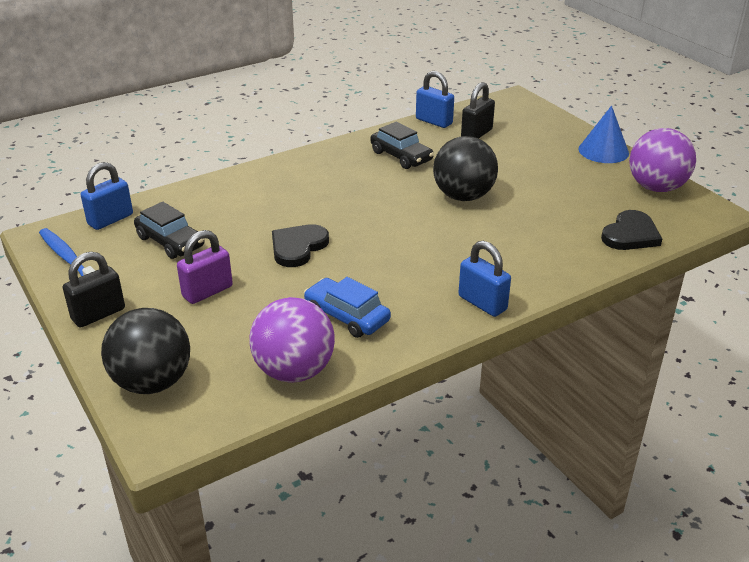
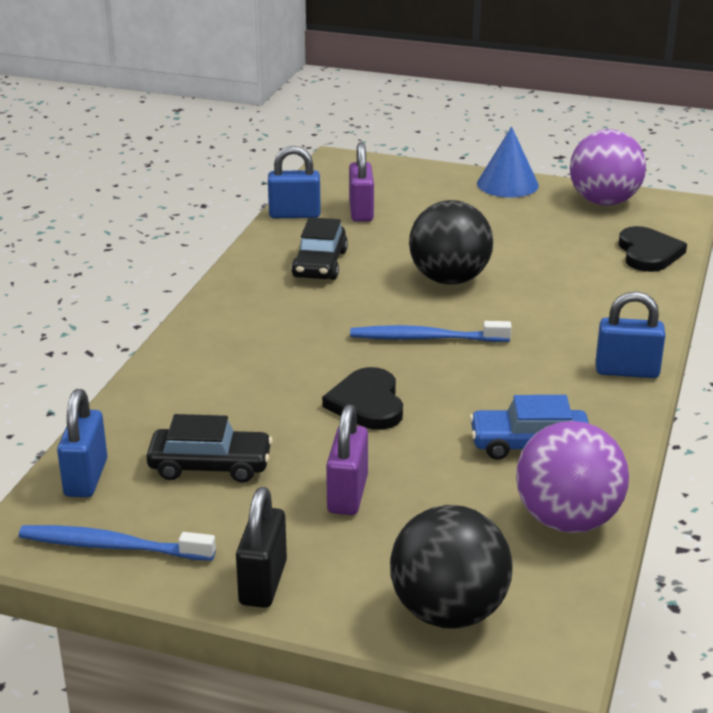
camera: 40 degrees left, 5 degrees down
(391, 225) = (426, 338): none -> blue toothbrush
(401, 156) = (320, 264): black car -> black car turned 90 degrees clockwise
(476, 134) = (361, 212): black padlock -> purple padlock

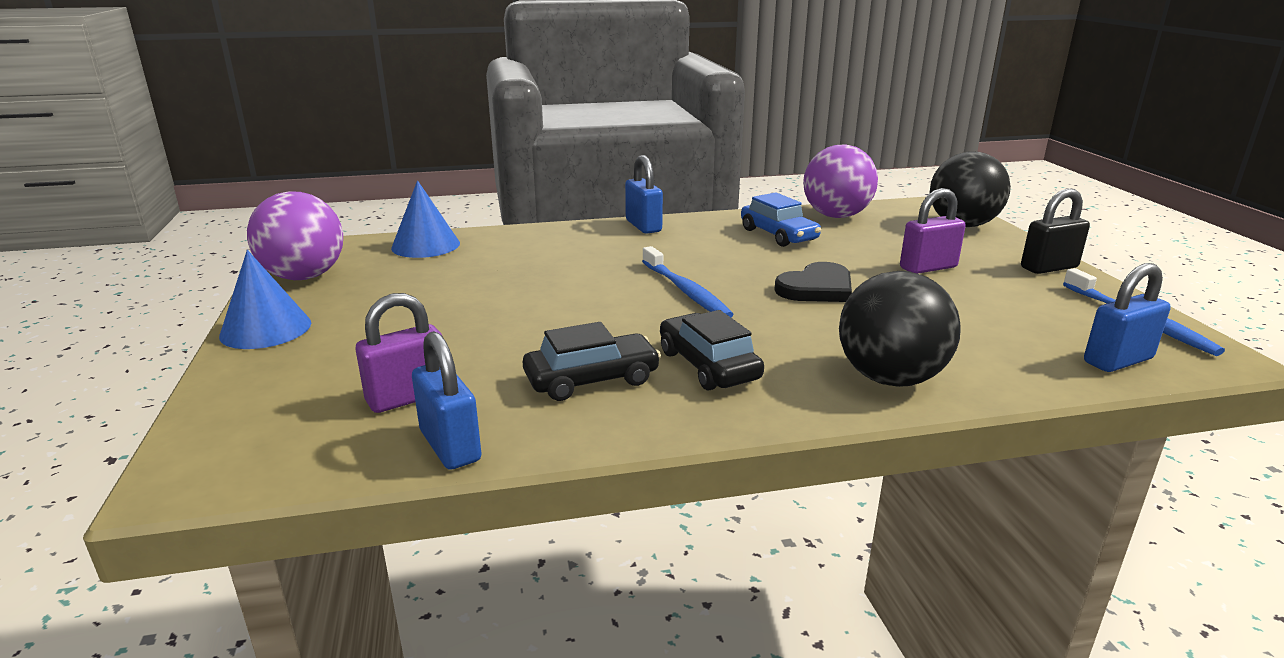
camera: 120 degrees left, 5 degrees down
(210, 466) = (997, 318): black car -> black car (708, 365)
(449, 279) = (558, 306): black ball -> black ball (890, 378)
(648, 253) = (425, 245): black heart -> blue cone

